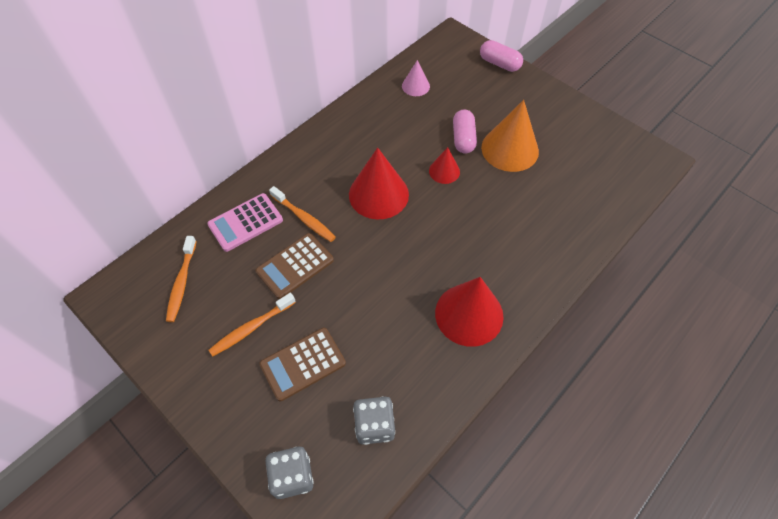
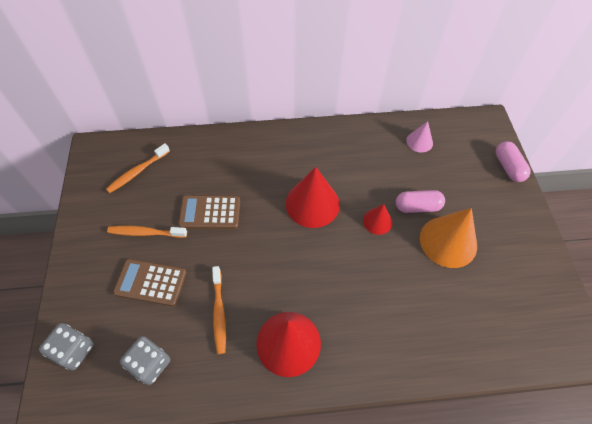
camera: 40 degrees right, 0 degrees up
(245, 222) = (209, 160): pink calculator -> none
(304, 218) = (247, 184): orange toothbrush -> orange toothbrush (219, 313)
(463, 138) = (417, 207): pink capsule -> pink capsule turned 45 degrees clockwise

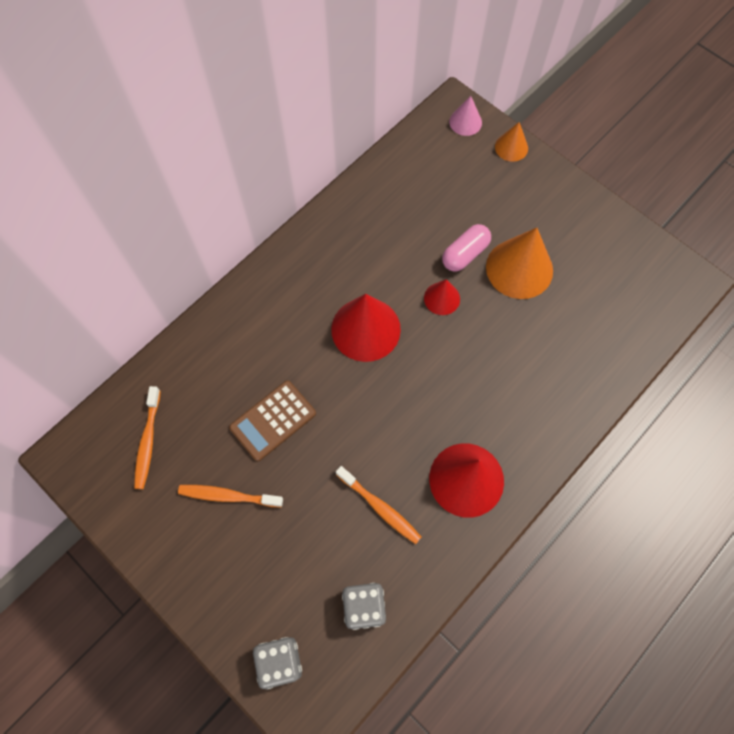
camera: 40 degrees left, 10 degrees up
(145, 233) = (228, 496): orange toothbrush -> orange toothbrush turned 45 degrees clockwise
(151, 282) = (286, 537): brown calculator -> none
(419, 141) = (409, 180): pink cone -> pink cone (465, 122)
(508, 167) = (511, 147): pink capsule -> orange cone

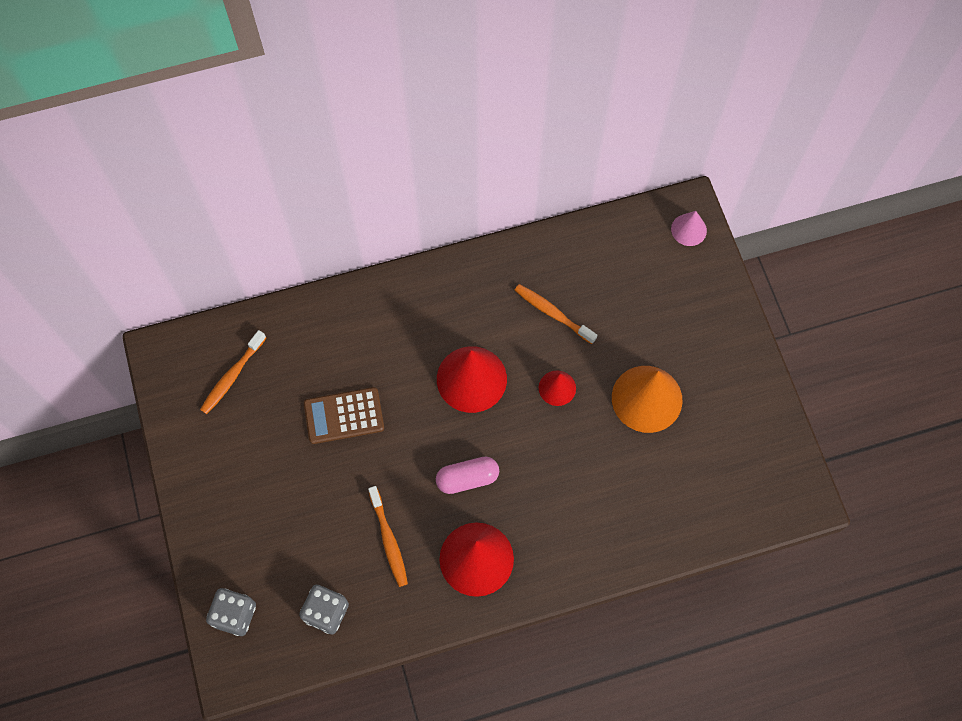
camera: 30 degrees right, 0 degrees up
(228, 496) = (270, 458): orange toothbrush -> orange toothbrush (553, 313)
(465, 254) = (605, 358): pink capsule -> pink capsule (467, 478)
(511, 147) = (717, 278): orange cone -> none

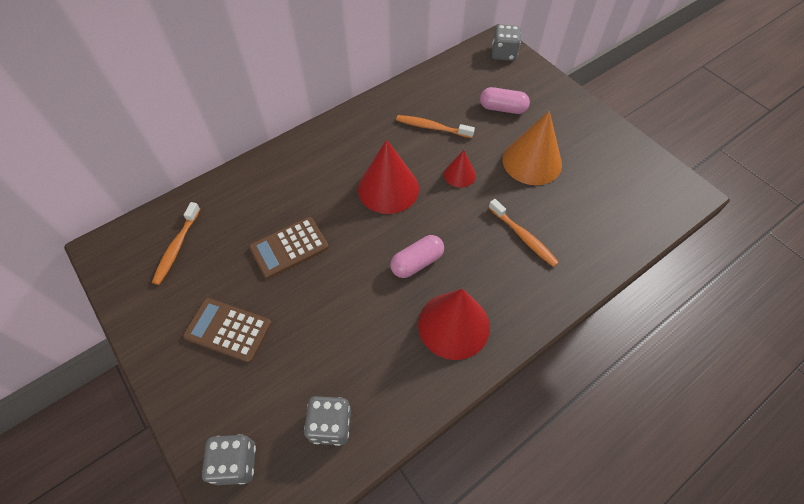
camera: 20 degrees left, 10 degrees down
(260, 486) = (228, 330): none -> brown calculator
(388, 540) = (367, 336): orange toothbrush -> orange toothbrush (523, 237)
(648, 313) = (502, 108): none -> pink capsule
(688, 229) = (503, 53): pink cone -> grey dice

